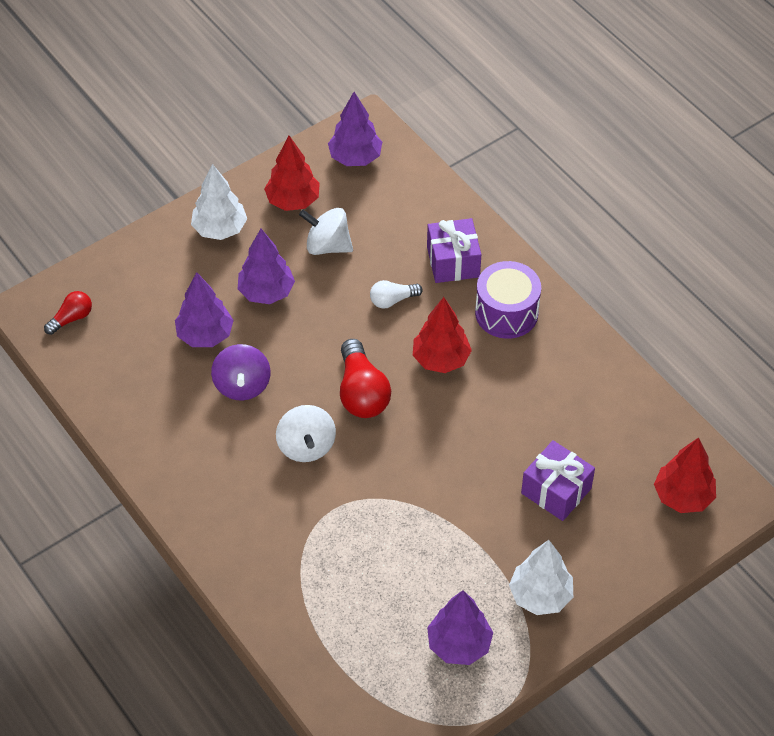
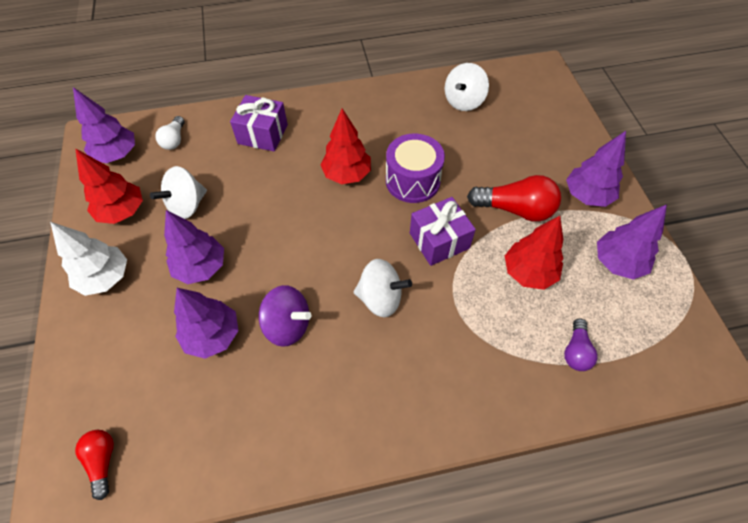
camera: 65 degrees left, 5 degrees up
(330, 627) = (576, 351): none -> purple light bulb
(362, 392) = (348, 237): red light bulb -> red light bulb (515, 209)
(392, 300) = (272, 183): white light bulb -> white light bulb (174, 140)
(506, 313) = (329, 122): purple drum -> purple drum (412, 181)
(540, 596) = (587, 196): white tree -> purple tree
(556, 491) = (498, 153): purple gift -> purple gift (439, 240)
(621, 430) = (463, 101): none -> white spinning top
(683, 496) = (530, 92): red tree -> red tree (528, 272)

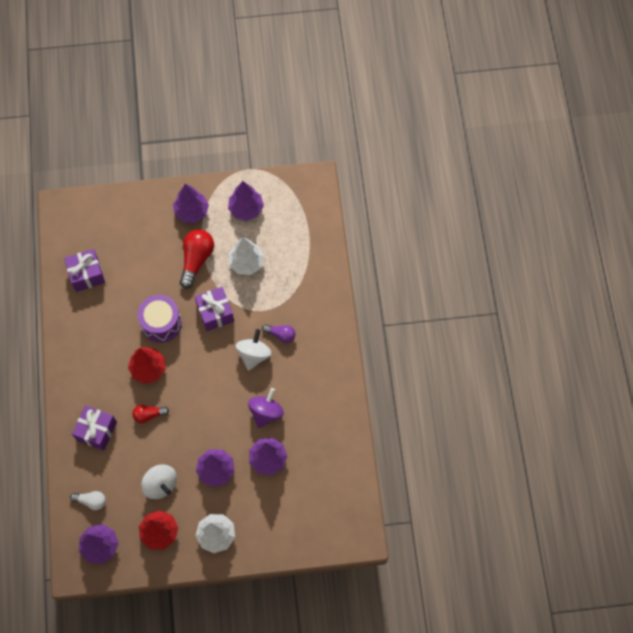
camera: 85 degrees left, 10 degrees up
(103, 461) = (339, 515): red light bulb -> red light bulb (149, 415)
(463, 101) = (87, 275): white spinning top -> purple gift
(528, 272) = (246, 263): red tree -> white tree
(576, 351) = (301, 249): purple light bulb -> purple light bulb (280, 335)

